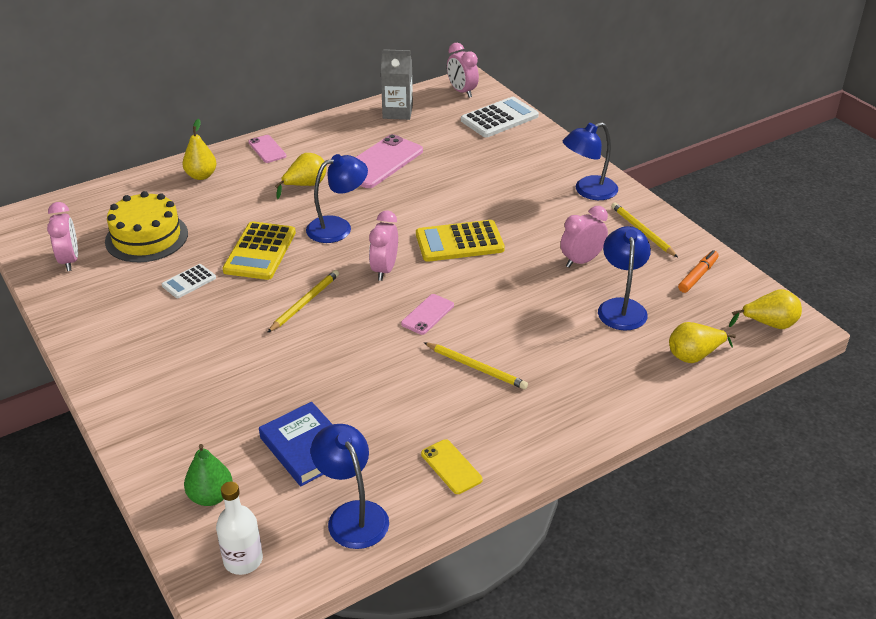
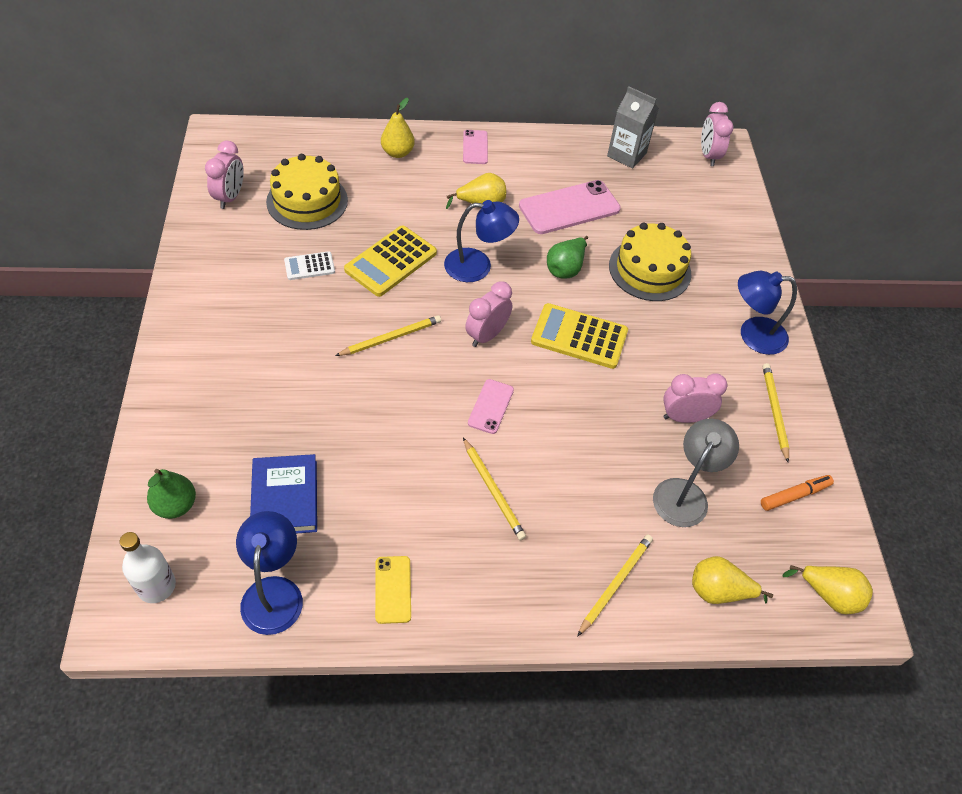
camera: 25 degrees right, 15 degrees up
(411, 202) = (565, 268): none -> green pear
(427, 314) = (490, 406): pink phone -> pink phone turned 45 degrees counterclockwise
(478, 179) = (649, 269): none -> yellow cake
(499, 118) = (724, 204): white calculator -> none
(618, 384) = (615, 583): none -> yellow pencil
(621, 307) = (685, 493): blue lamp -> grey lamp

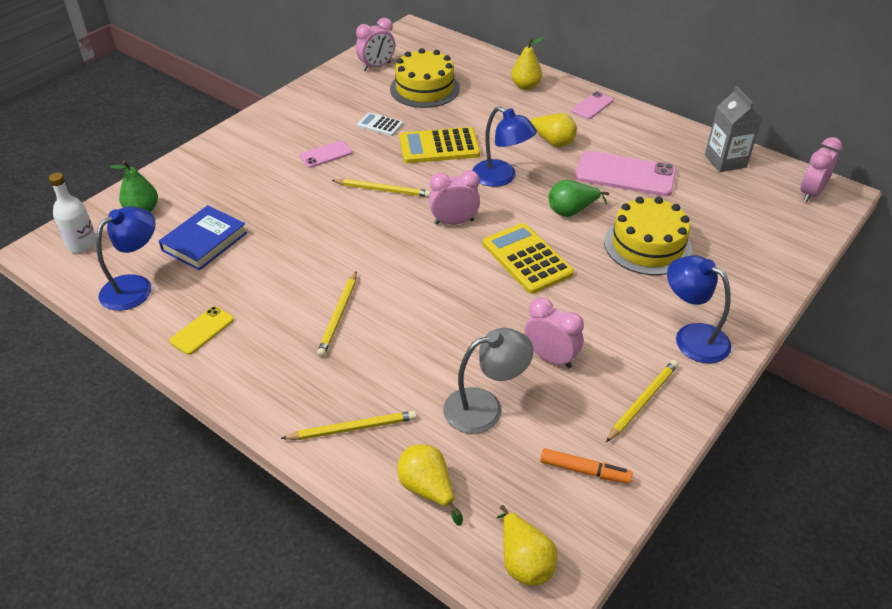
camera: 45 degrees right, 10 degrees down
(490, 406) = (401, 265): pink phone -> pink phone (326, 154)

